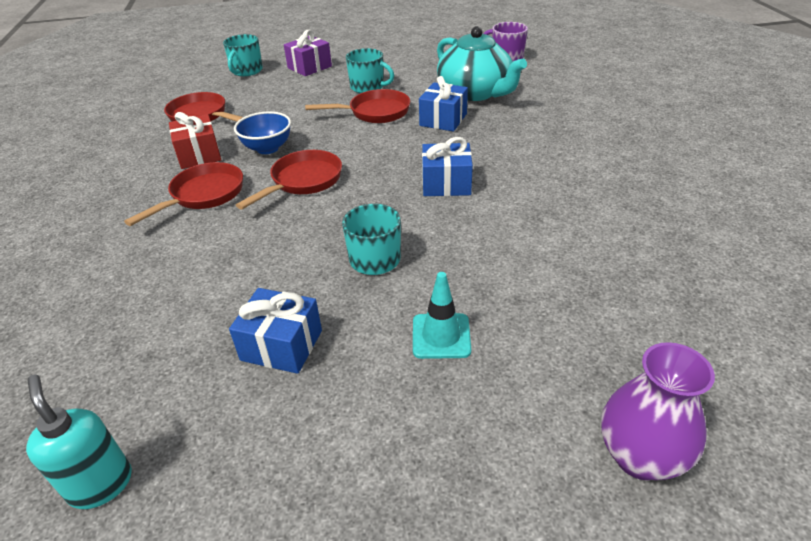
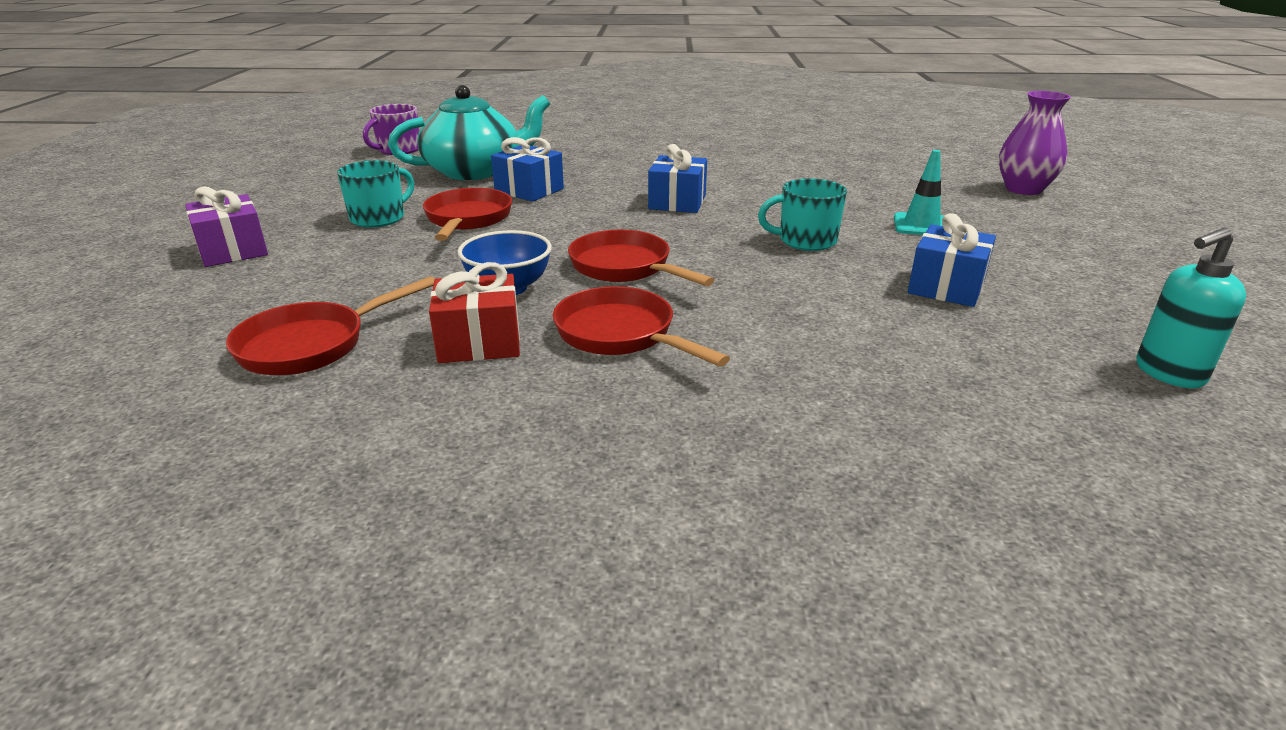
camera: 80 degrees left, 10 degrees down
(246, 71) = (151, 303): turquoise mug -> none

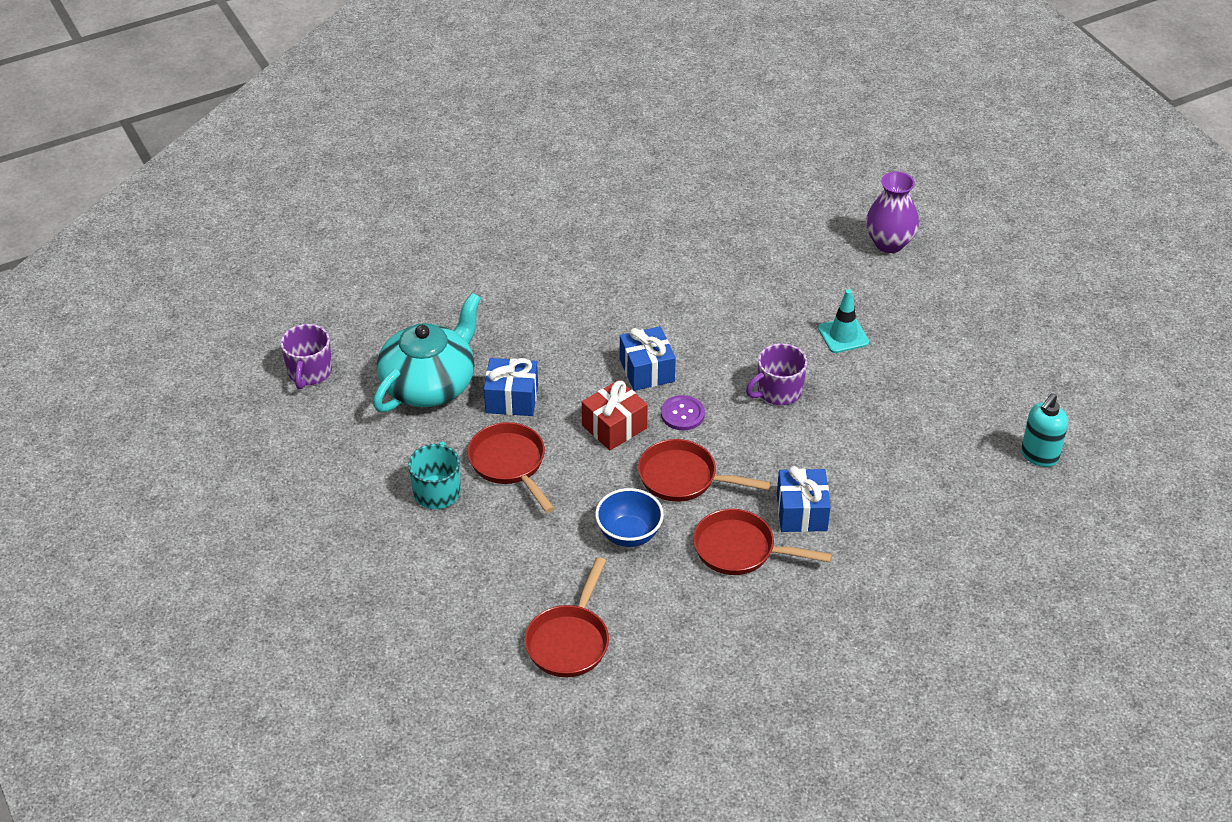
camera: 30 degrees left, 15 degrees up
(233, 250) = (381, 580): purple gift -> none
(479, 342) = (665, 593): red gift -> red gift (614, 427)
(680, 231) = (682, 414): none -> purple button
(806, 241) = (778, 391): turquoise mug -> purple mug
(946, 287) = (895, 414): blue gift -> blue gift (801, 512)

